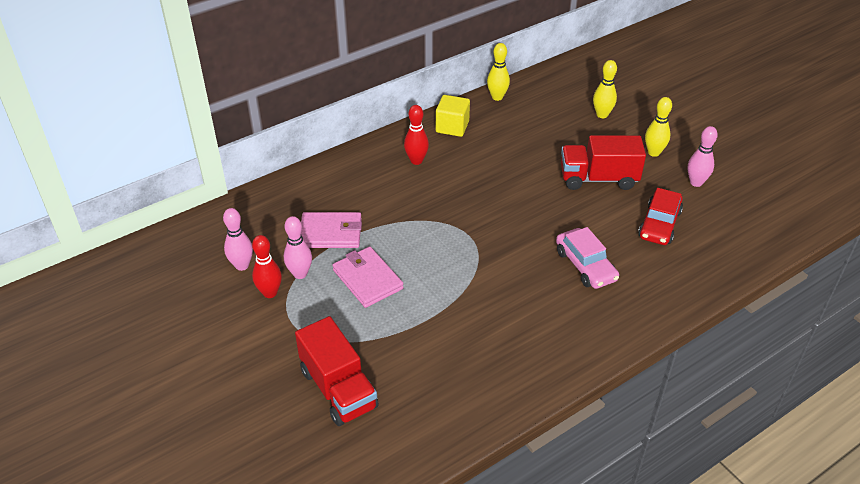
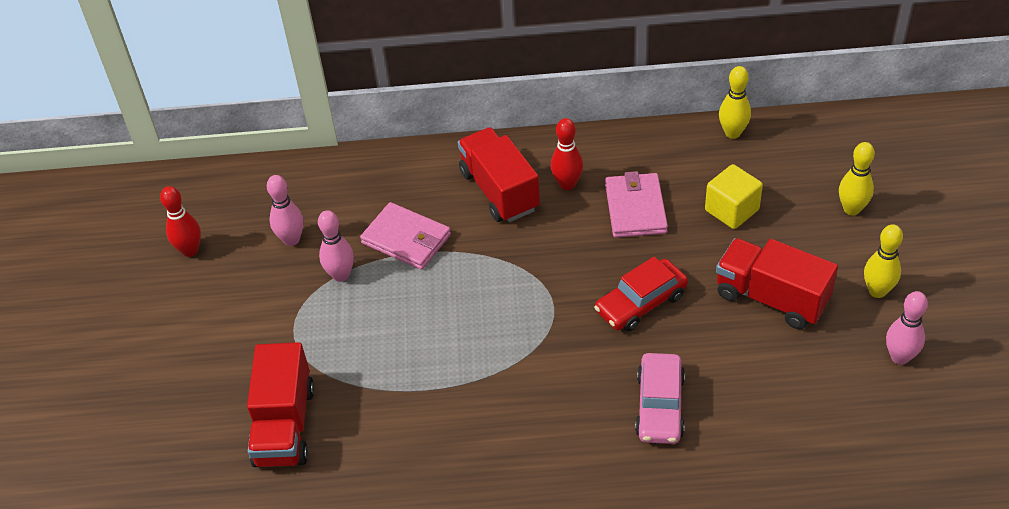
camera: 35 degrees right, 5 degrees up
(270, 293) = (296, 284): red bowling pin -> red bowling pin (190, 250)
(367, 279) = (404, 313): pink wallet -> pink wallet (635, 208)
(373, 180) = (499, 191): none -> red truck
(452, 127) = (644, 154): yellow cube -> yellow cube (731, 210)
(659, 224) = (799, 393): red car -> red car (641, 303)

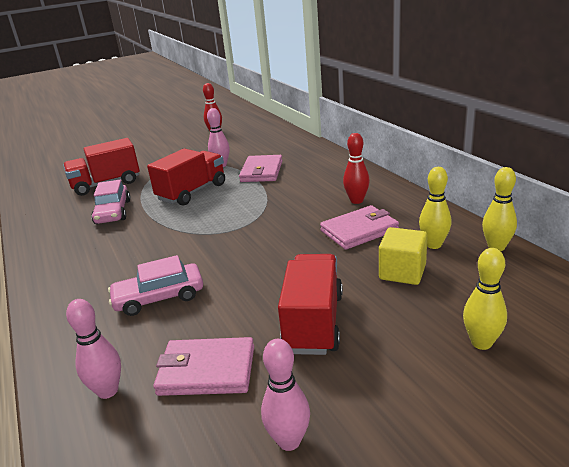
camera: 65 degrees right, 20 degrees down
(291, 240) = (238, 148): pink bowling pin -> pink bowling pin (108, 391)
(402, 427) = (113, 212): none -> pink car
(499, 191) = (327, 183): red truck -> red truck (192, 192)
(641, 303) = (262, 260): red car -> none
(798, 389) = (206, 370): none -> pink wallet
(877, 291) = (377, 394): yellow bowling pin -> yellow bowling pin (433, 245)

